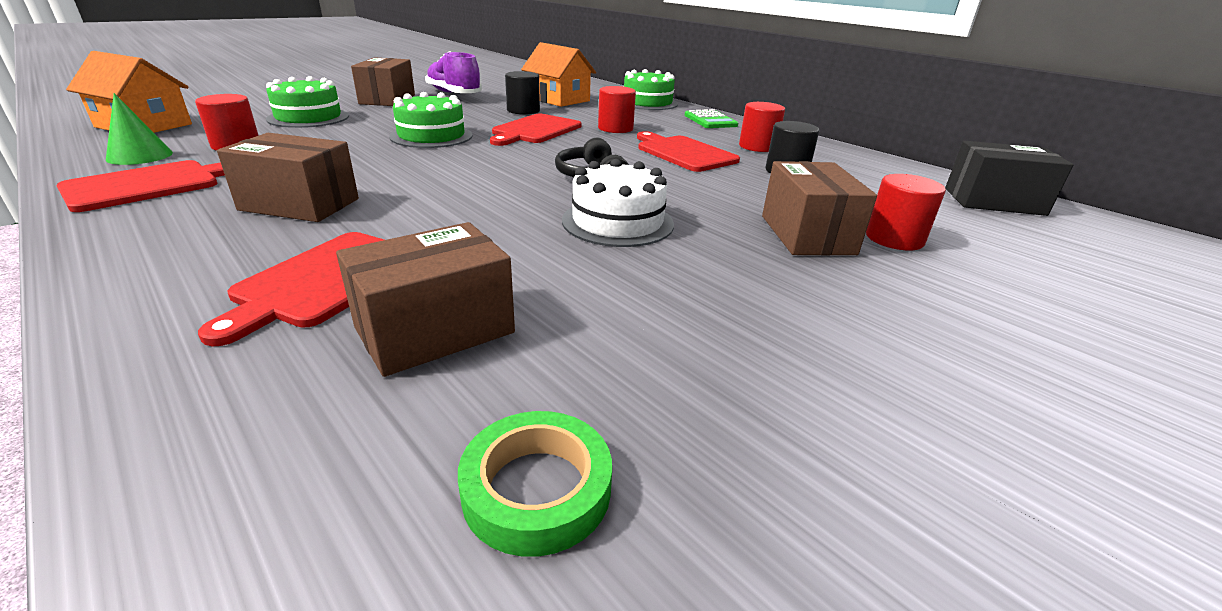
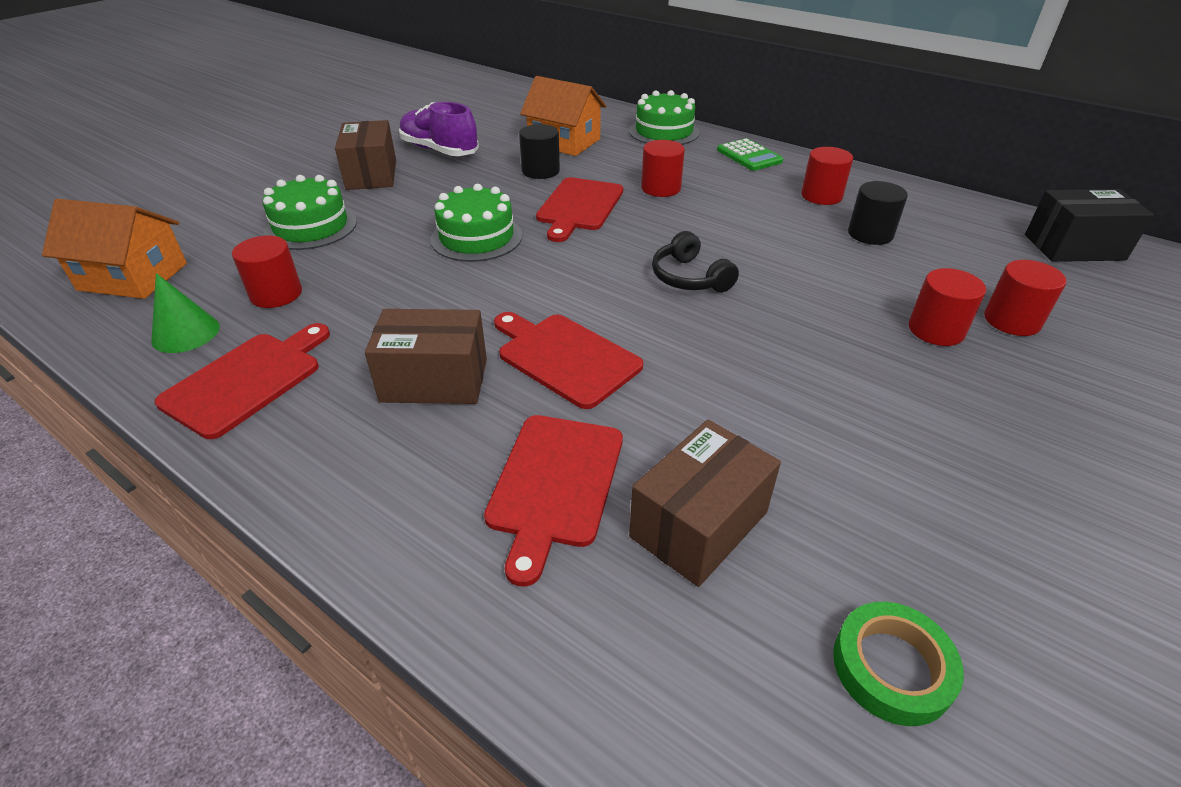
camera: 10 degrees left, 10 degrees up
(617, 222) = (759, 345): white cake -> none
(684, 153) = (755, 220): red cutting board -> red cutting board (565, 357)
(807, 235) = (936, 330): brown box -> red cylinder

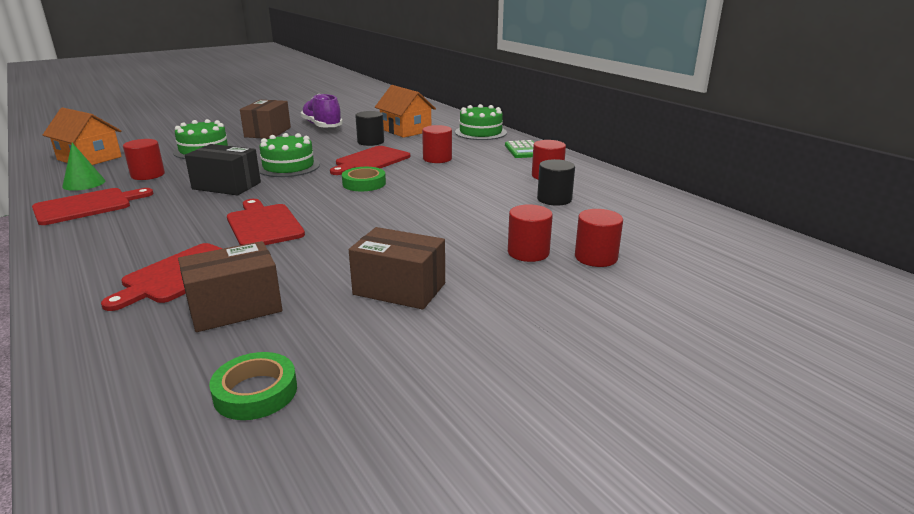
camera: 20 degrees right, 15 degrees down
(434, 380) = (179, 222): brown box -> brown box (399, 289)
(615, 251) = (364, 183): none -> green tape
(689, 278) = (393, 202): black headphones -> none
(1074, 247) = (713, 228): black box -> black box (226, 186)

